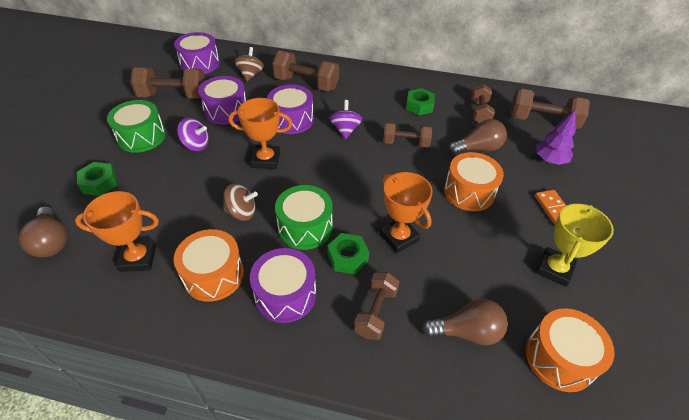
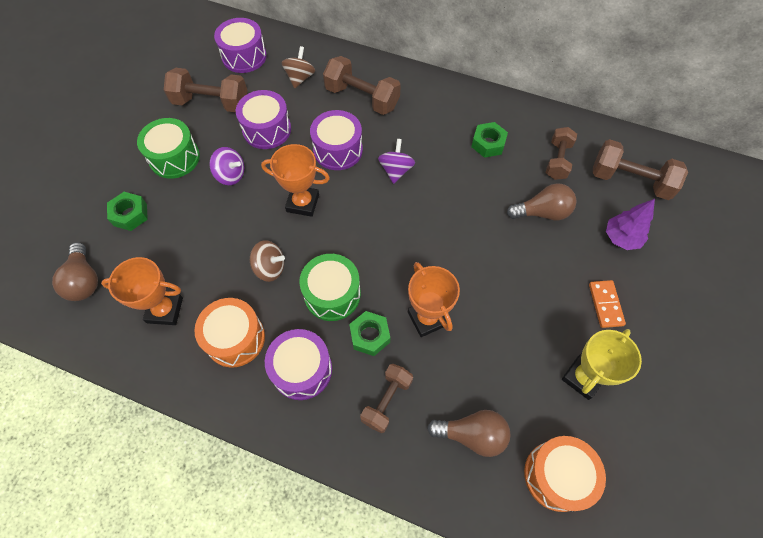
camera: 10 degrees right, 15 degrees up
(405, 143) = (460, 196): brown dumbbell -> none
(469, 192) = (516, 270): orange drum -> none

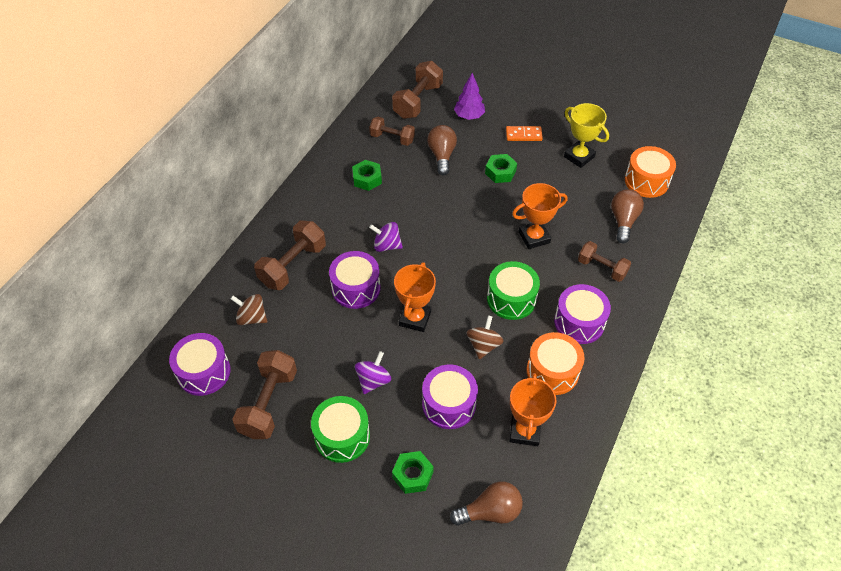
camera: 85 degrees left, 10 degrees down
(267, 129) = (318, 348): purple drum -> purple drum (449, 404)
(370, 336) = (549, 275): green nut -> green nut (500, 172)

